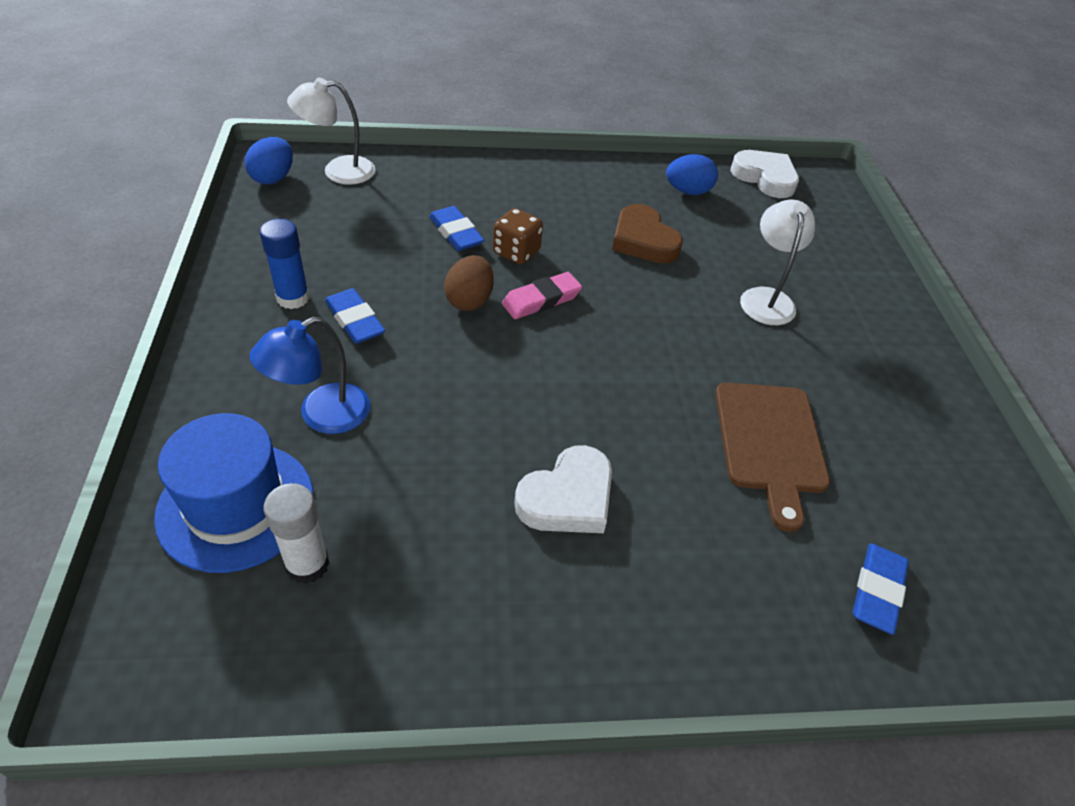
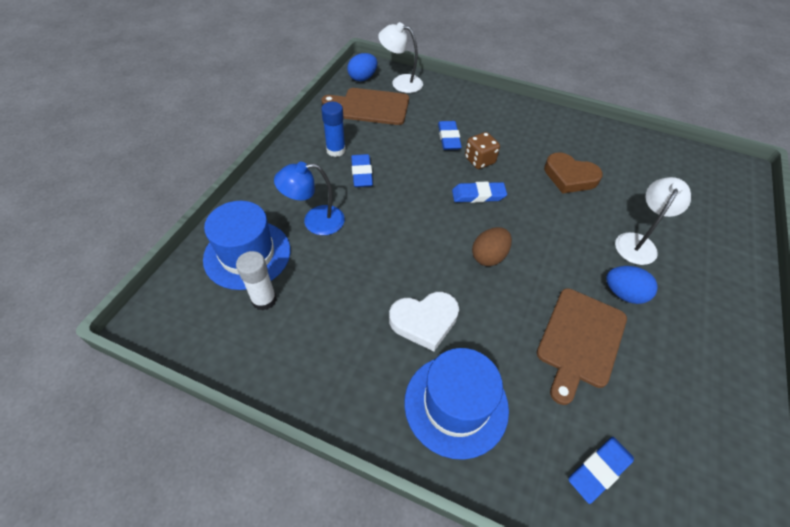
camera: 30 degrees right, 5 degrees up
(312, 217) = (371, 106): none -> brown cutting board
(469, 300) = (433, 182): brown egg -> brown egg (489, 256)
(541, 300) = (478, 195): pink eraser -> blue eraser
(643, 240) = (569, 177): brown heart -> brown heart turned 60 degrees counterclockwise
(672, 591) = (456, 405): none -> blue hat
(688, 191) = (623, 152): blue egg -> blue egg (623, 294)
(765, 178) = (690, 158): white heart -> none

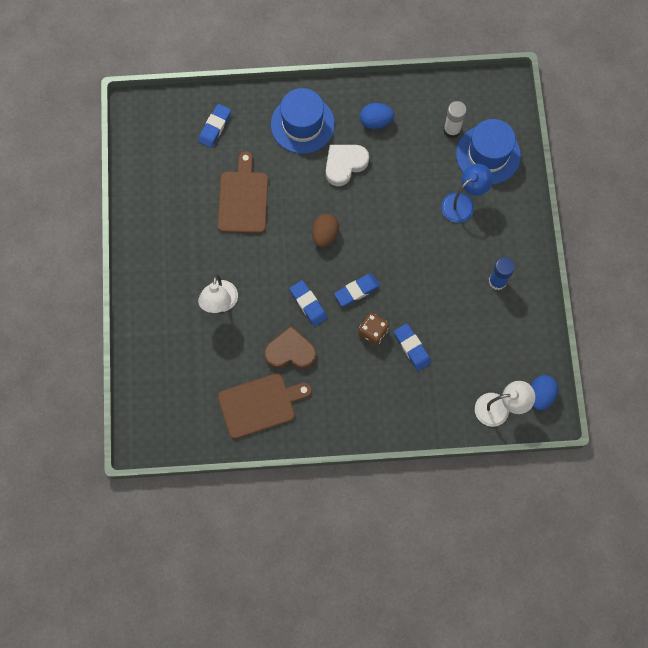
camera: 155 degrees right, 20 degrees up
(361, 173) = (460, 267): blue eraser -> blue eraser (308, 304)
(371, 106) = (504, 355): brown cutting board -> brown cutting board (260, 405)
(623, 294) = (222, 249): blue egg -> blue egg (375, 121)

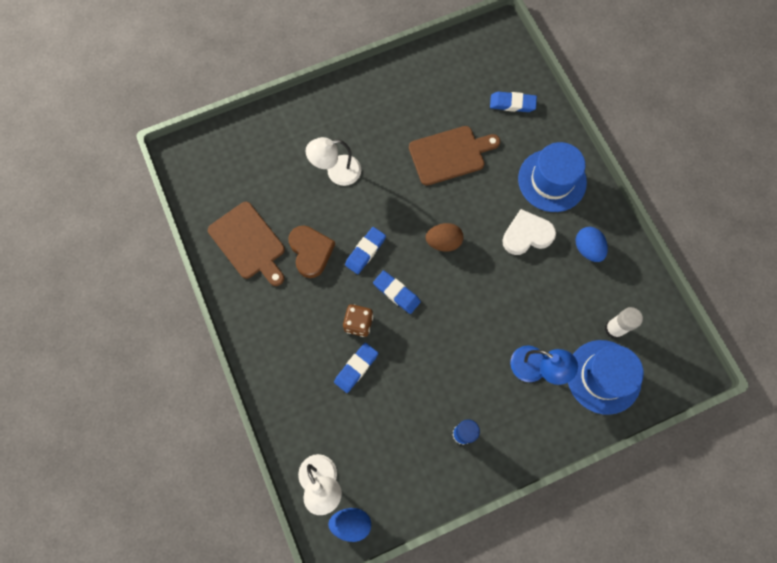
camera: 70 degrees right, 0 degrees up
(344, 164) = (526, 235): white heart -> white heart turned 45 degrees counterclockwise

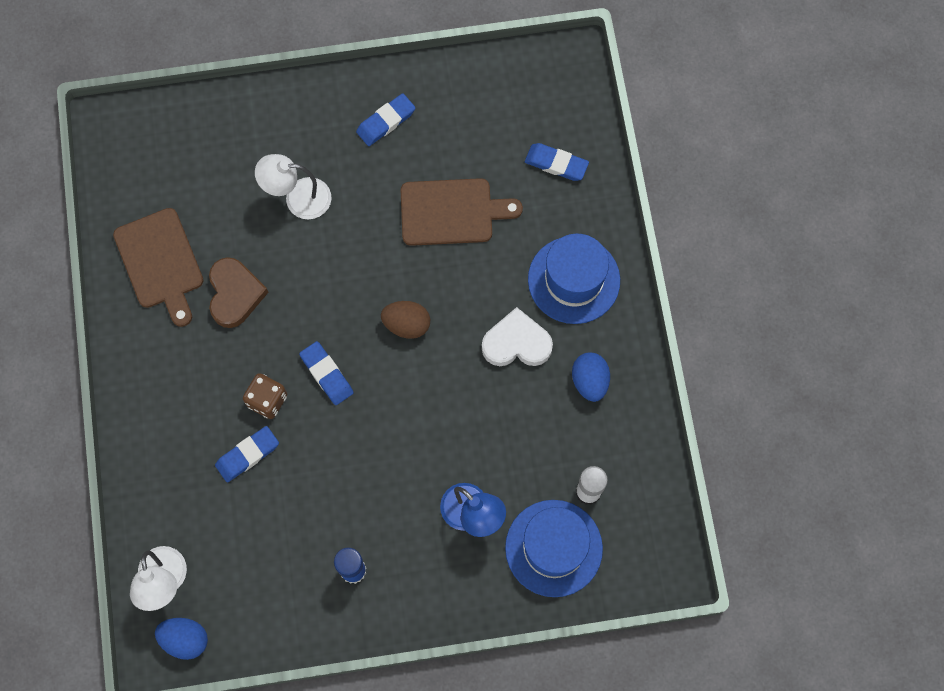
camera: 15 degrees right, 0 degrees up
(365, 251) = (303, 311): blue eraser -> blue eraser (386, 122)

